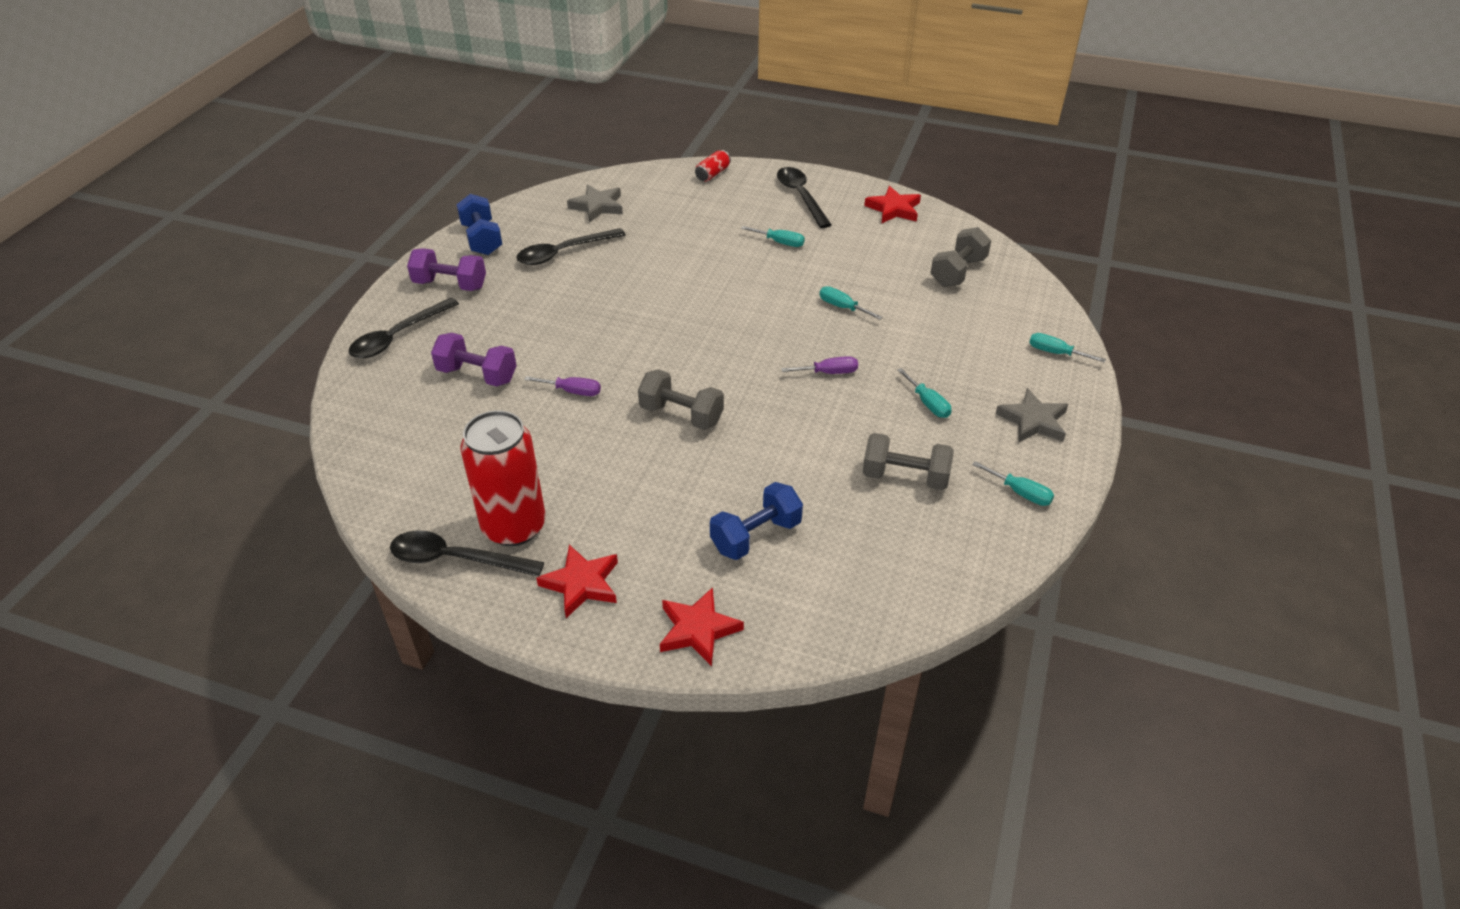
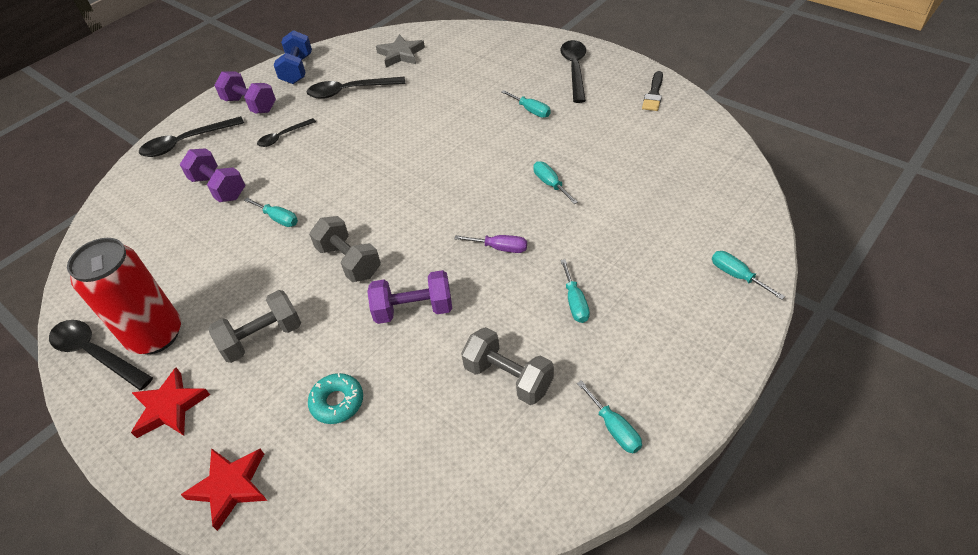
camera: 25 degrees right, 5 degrees up
(517, 311) = (283, 137): none -> black spoon
(572, 391) = (278, 219): purple screwdriver -> turquoise screwdriver
(712, 174) = (510, 38): red can -> none
(756, 536) = (337, 402): blue dumbbell -> turquoise donut
(778, 442) = (413, 309): none -> purple dumbbell
(894, 209) = (653, 94): red star -> black brush
(958, 272) = (681, 168): grey dumbbell -> grey dumbbell (262, 338)
(1033, 421) = (672, 348): grey star -> none

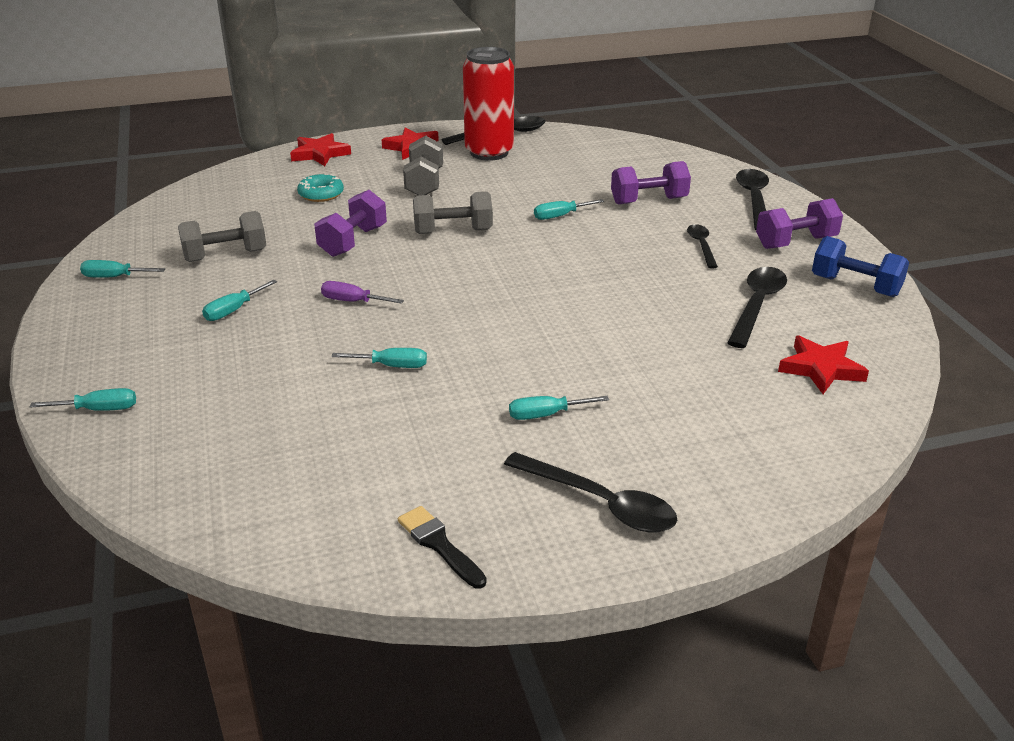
camera: 120 degrees right, 15 degrees down
(400, 54) = (821, 368): grey star -> red star
(500, 248) = (352, 301): purple screwdriver -> purple screwdriver turned 60 degrees clockwise
(575, 302) = (233, 310): turquoise screwdriver -> turquoise screwdriver turned 75 degrees counterclockwise

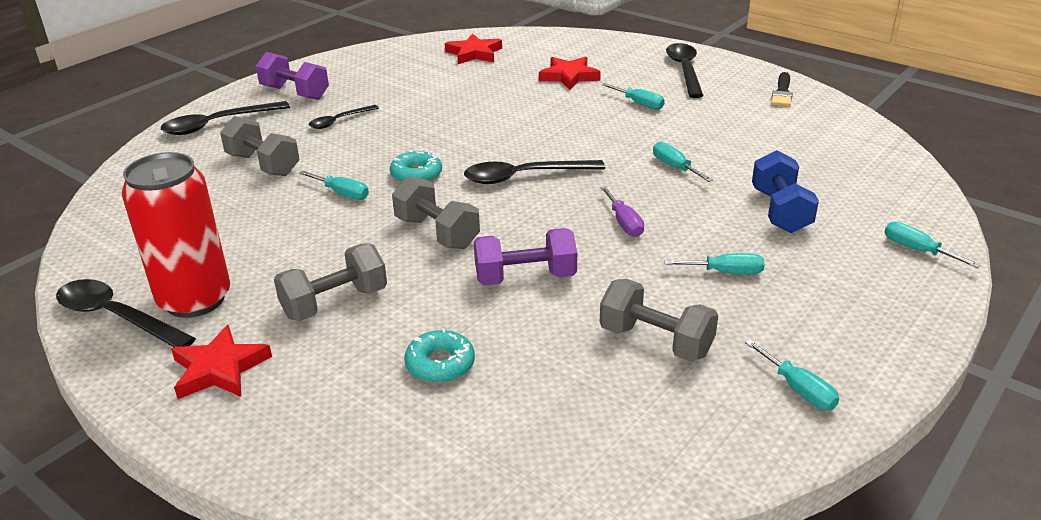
camera: 125 degrees left, 0 degrees up
(320, 154) = (309, 447): red star -> red star (569, 76)
(551, 249) = (416, 174): none -> turquoise donut
(648, 201) = (263, 165): purple dumbbell -> grey dumbbell
(757, 305) = (417, 83): black spoon -> black spoon (524, 177)
(855, 286) = (350, 64): blue dumbbell -> blue dumbbell (780, 211)

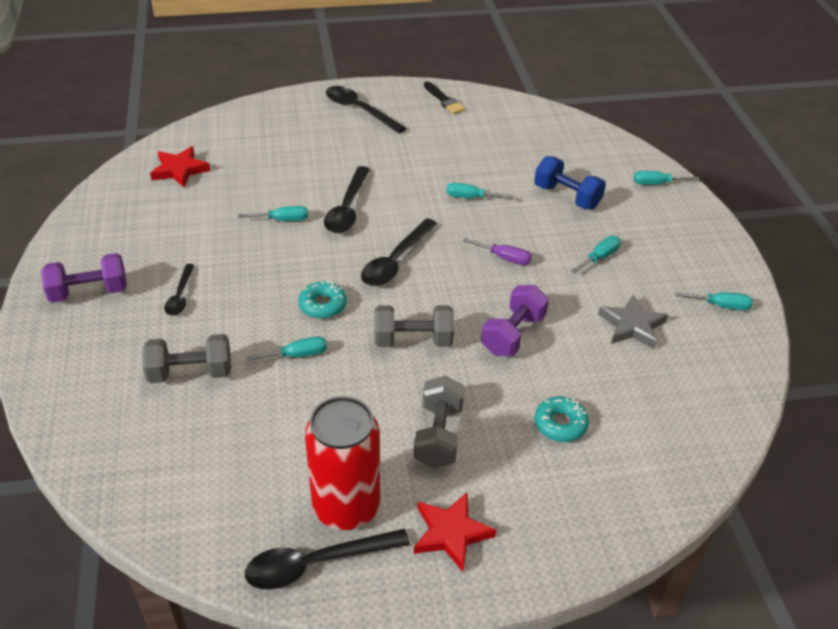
camera: 50 degrees left, 10 degrees up
(218, 124) = (75, 363): black spoon -> black spoon (347, 208)
(569, 76) = (289, 156): red star -> none
(639, 104) = (374, 156): turquoise screwdriver -> turquoise screwdriver (283, 220)
(655, 341) = (632, 325): grey dumbbell -> grey star

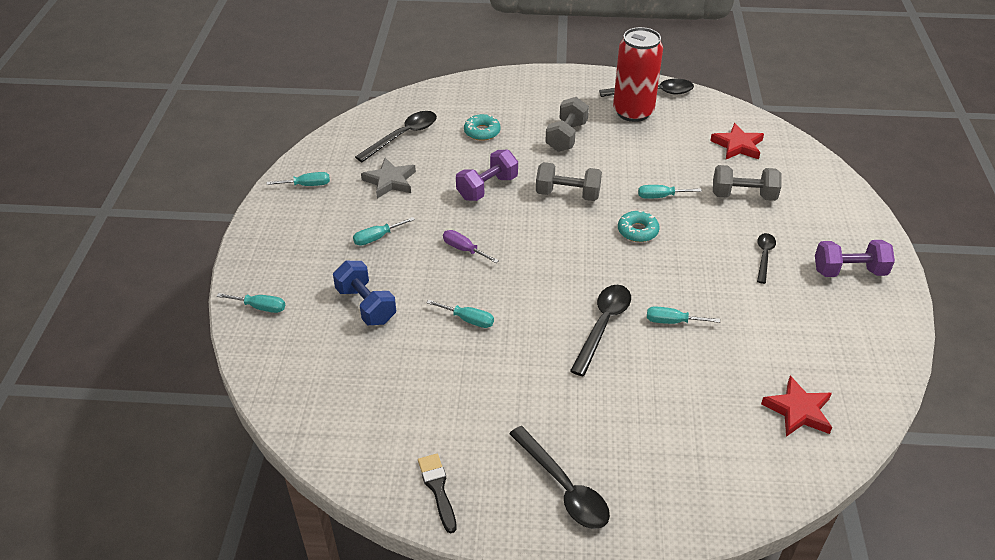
camera: 165 degrees left, 0 degrees up
(395, 261) = (565, 261): black spoon -> black spoon (403, 136)
(451, 533) = (573, 94): red star -> red star (737, 145)
(721, 306) = (307, 185): turquoise screwdriver -> turquoise screwdriver turned 150 degrees clockwise

